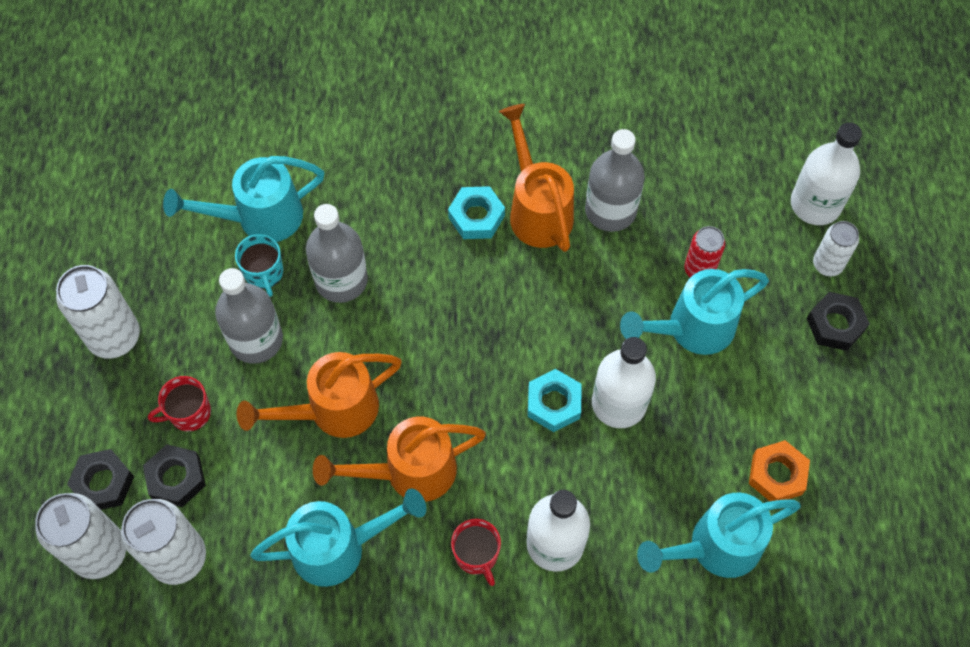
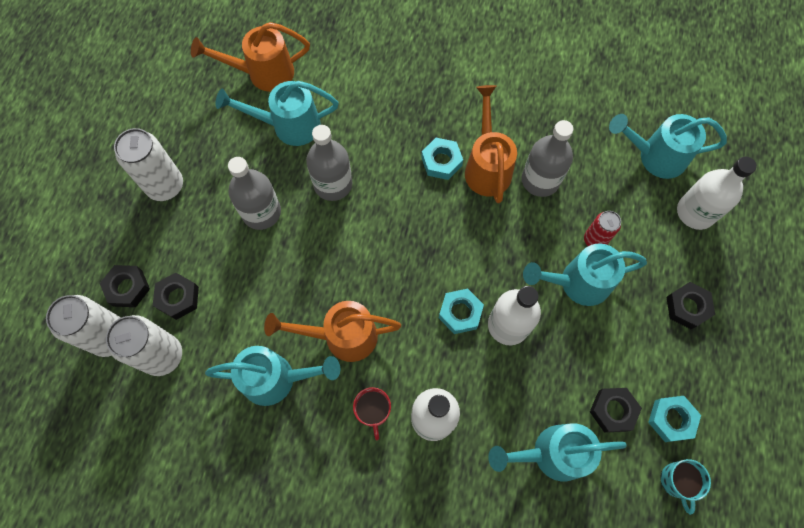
camera: 15 degrees right, 5 degrees up
(189, 413) = (200, 253): red mug -> none
(264, 273) = (280, 166): turquoise mug -> turquoise mug (677, 481)
(333, 410) = (301, 277): orange watering can -> orange watering can (263, 73)
(748, 146) = (655, 156): none -> turquoise watering can
(777, 475) = (613, 411): orange nut -> black nut
(827, 264) = (693, 260): white can -> none
(850, 466) = (671, 419): none -> turquoise nut

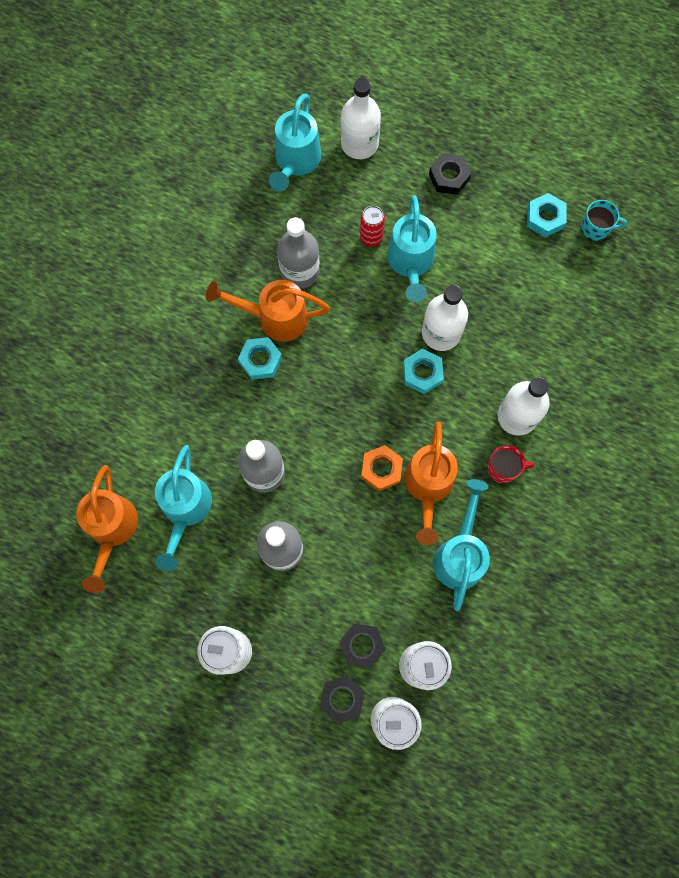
camera: 80 degrees left, 5 degrees up
(352, 288) = (381, 469): none -> orange nut
(551, 453) = (561, 322): turquoise watering can -> none
(613, 411) = (531, 263): black nut -> none

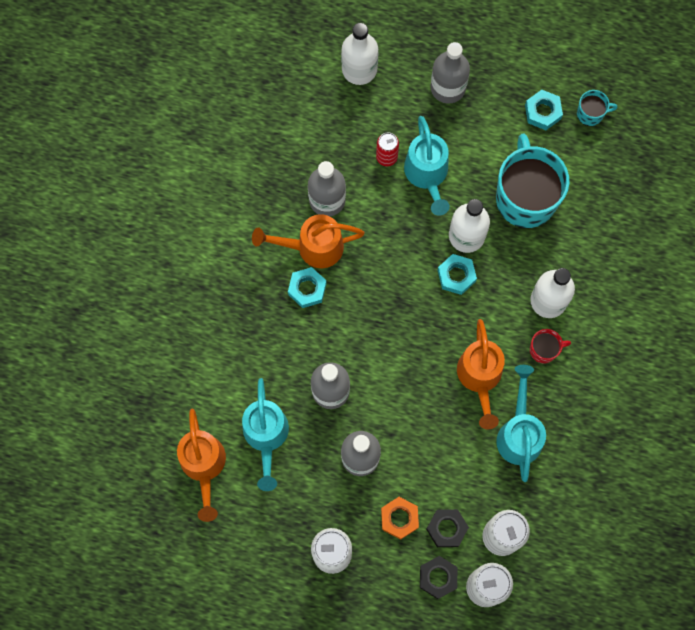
camera: 10 degrees left, 0 degrees up
(296, 162) = (303, 96): turquoise watering can -> none
(381, 469) = (435, 369): orange nut -> orange nut (399, 518)
(449, 177) = (448, 87): black nut -> grey bottle
(511, 303) = (525, 197): none -> turquoise mug

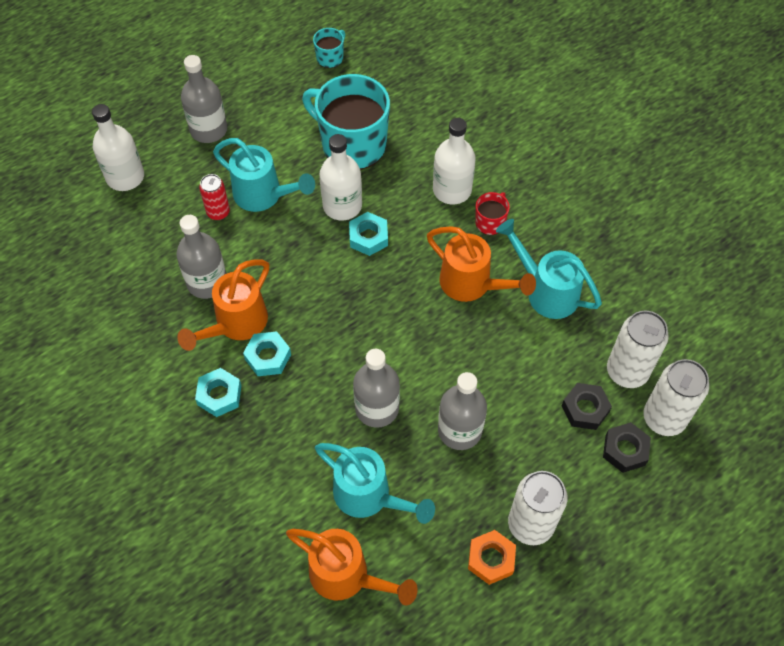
camera: 50 degrees left, 15 degrees down
(399, 518) = (544, 441): orange nut -> orange nut (491, 559)
(542, 112) = (296, 85): turquoise nut -> turquoise nut (219, 395)

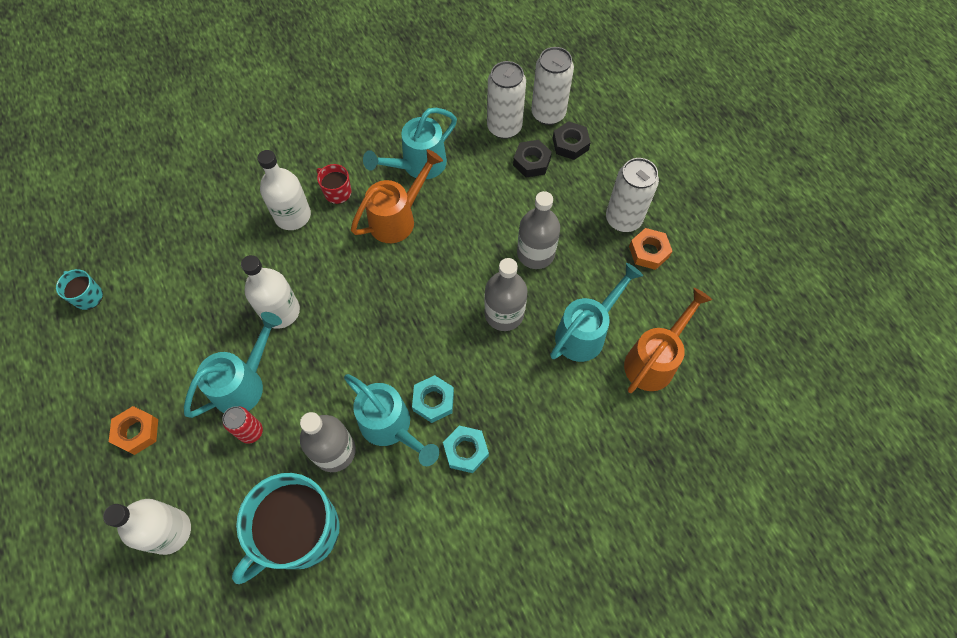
camera: 80 degrees left, 5 degrees up
(208, 130) = (137, 432): grey bottle -> orange nut
(236, 324) = (390, 427): orange watering can -> turquoise watering can
(352, 144) = (209, 292): turquoise mug -> turquoise mug (300, 532)
(368, 237) = (324, 293): turquoise nut -> none

